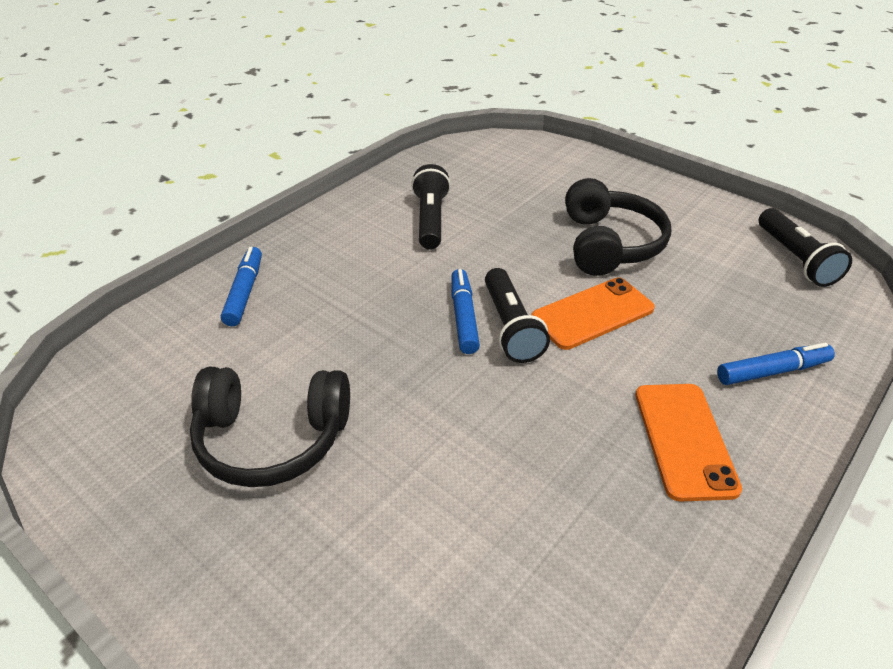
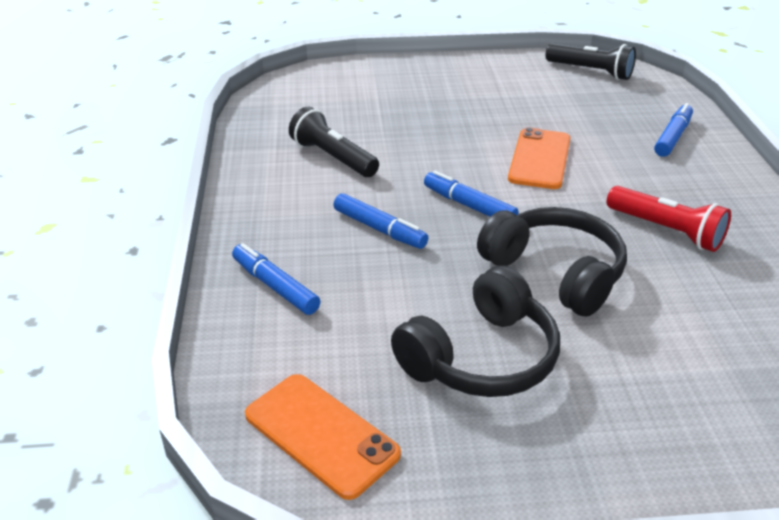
camera: 45 degrees left, 5 degrees down
(371, 294) = (379, 229): none -> blue marker
(510, 327) = (508, 194): black flashlight -> none
(597, 453) = (666, 230): none -> red flashlight
(609, 244) = (480, 113): black headphones -> black headphones (555, 272)
(684, 440) = (691, 196): orange phone -> orange phone (321, 434)

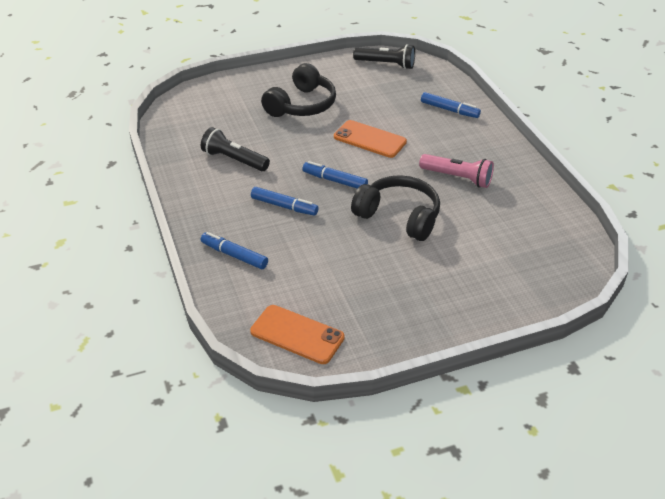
camera: 15 degrees left, 5 degrees up
(481, 357) = (371, 275): black headphones -> black headphones (302, 105)
(539, 159) = (369, 139): orange phone -> orange phone turned 60 degrees counterclockwise
(666, 230) = (457, 178): red flashlight -> pink flashlight
(672, 137) = (449, 110): blue marker -> blue marker turned 105 degrees clockwise

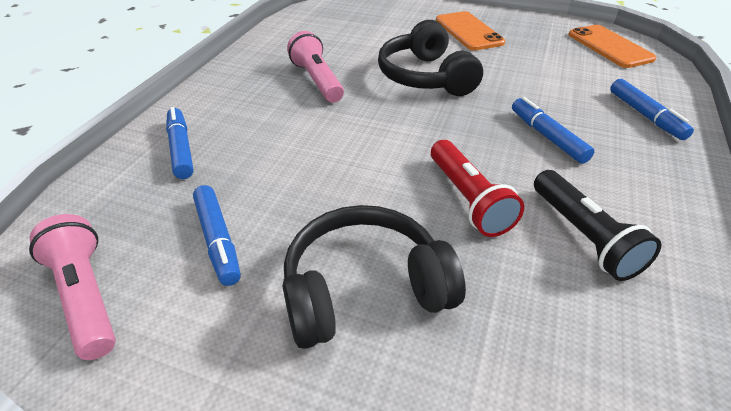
camera: 140 degrees left, 0 degrees up
(295, 152) = (468, 199): none -> red flashlight
(335, 181) = (453, 135): blue marker -> blue marker (218, 240)
(369, 139) = (342, 163): orange phone -> orange phone (468, 31)
(386, 64) = (86, 296): black flashlight -> pink flashlight

